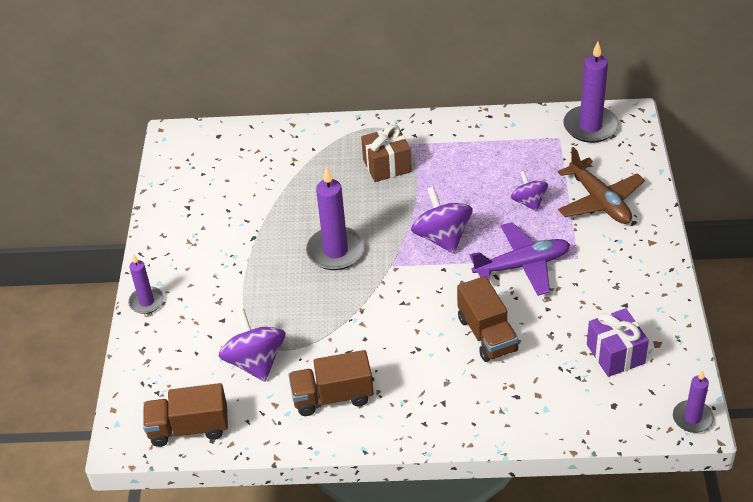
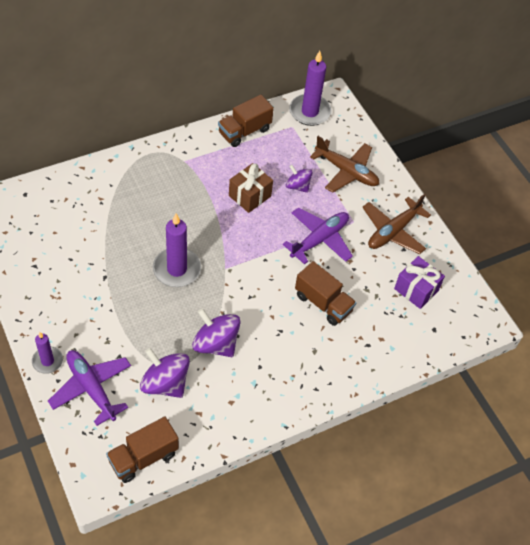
camera: 35 degrees left, 10 degrees up
(175, 342) = (91, 388): none -> purple plane
(332, 397) = (239, 391): brown truck -> brown truck (244, 131)
(387, 166) = (177, 184): brown gift -> brown gift (250, 196)
(442, 237) = (250, 233): purple spinning top -> purple spinning top (215, 344)
(622, 281) = (393, 231): none -> brown plane
(692, 418) = (487, 321): purple candle -> none

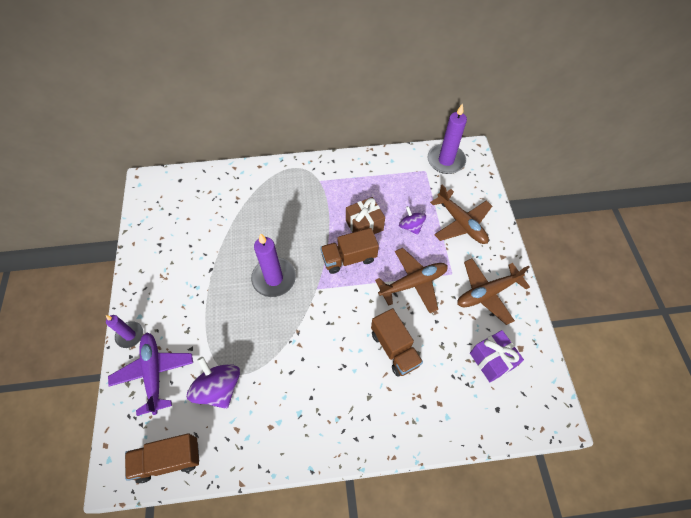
camera: 25 degrees right, 5 degrees up
(215, 344) = (279, 361): purple spinning top -> none
(244, 131) = (381, 166): brown truck -> brown truck (349, 258)
(319, 239) = (413, 283): purple plane -> brown plane

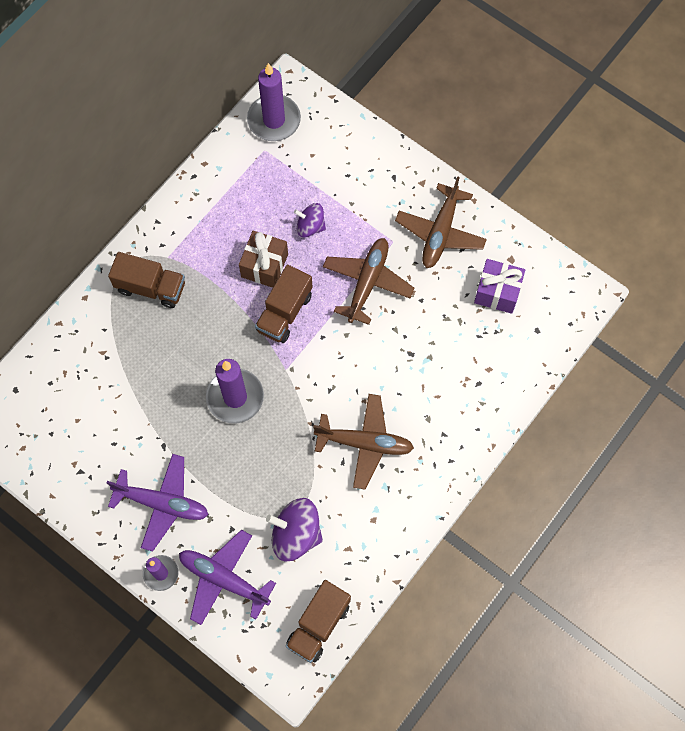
camera: 45 degrees left, 10 degrees up
(175, 298) = (162, 503): none -> purple plane
(394, 348) = (409, 358): brown truck -> brown truck (151, 287)
(461, 223) = (354, 180): brown plane -> brown plane (365, 443)

